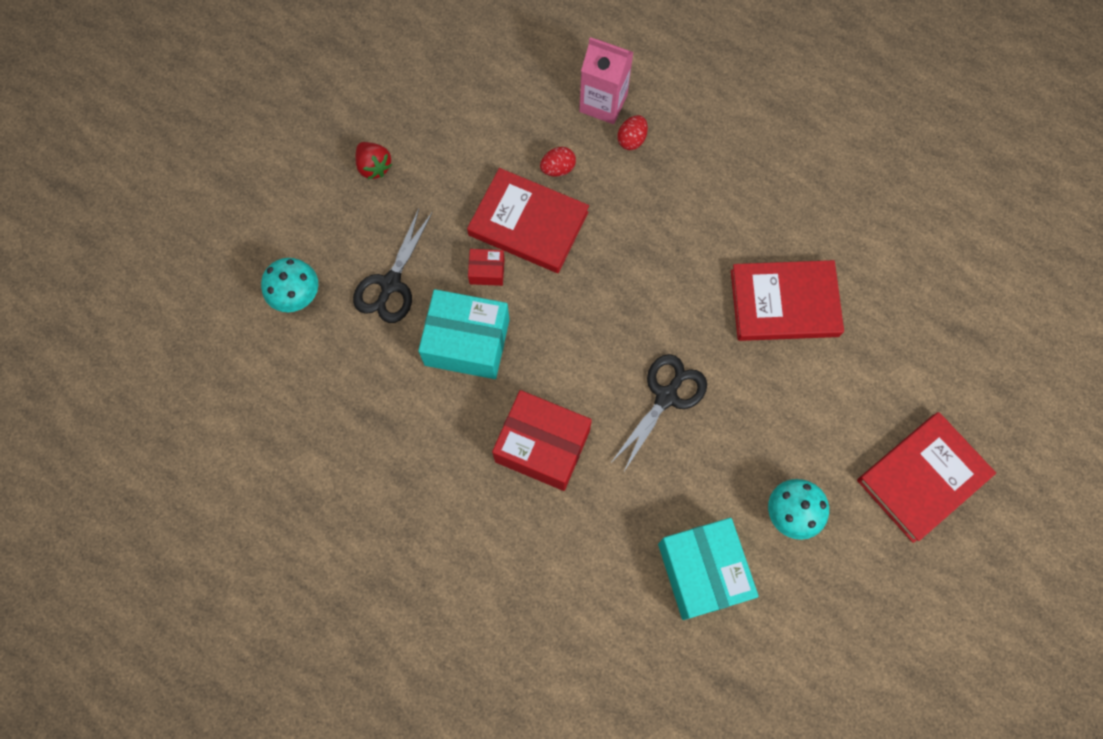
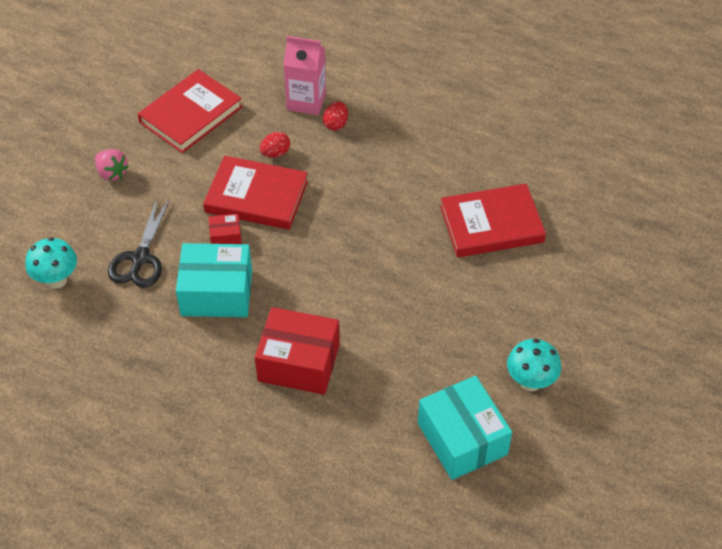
camera: 10 degrees left, 20 degrees down
(374, 167) = (112, 173): red strawberry -> pink strawberry
(666, 396) = (403, 308): black scissors -> none
(922, 478) = (639, 337): red book -> red book (191, 115)

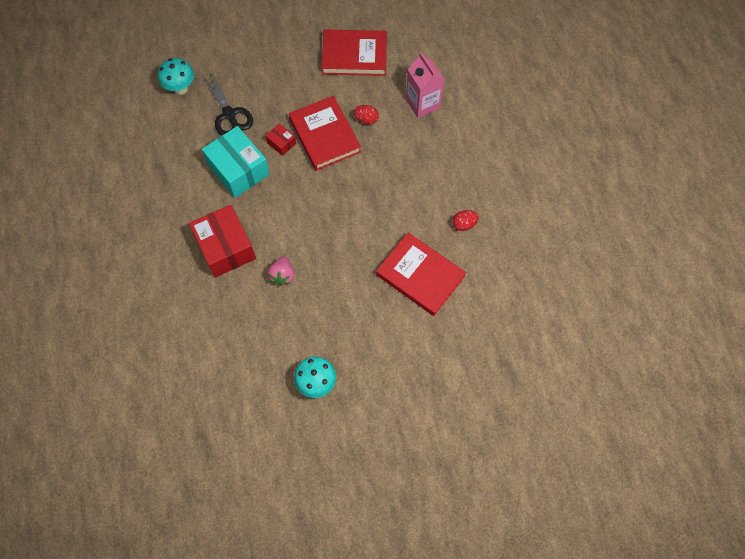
camera: 50 degrees right, 15 degrees up
(112, 173) = (276, 53): pink strawberry -> pink strawberry (282, 275)
(140, 258) = (229, 114): black scissors -> black scissors turned 90 degrees counterclockwise
(336, 124) = (419, 133): red egg -> red egg (464, 224)
(462, 438) = (244, 373): turquoise box -> none

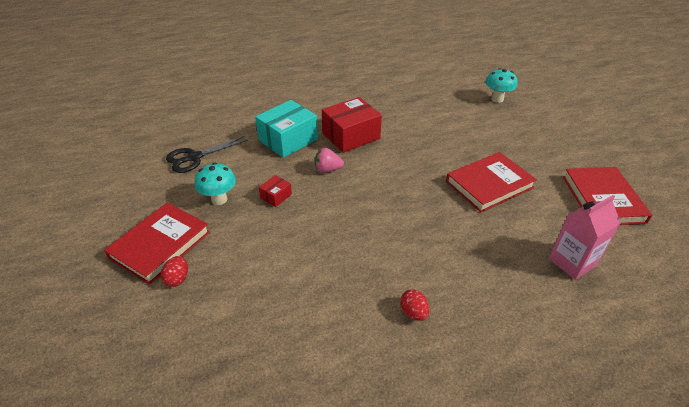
camera: 85 degrees right, 25 degrees down
(229, 114) = (484, 125): black scissors -> black scissors (194, 157)
(238, 169) = (429, 135): turquoise box -> turquoise box (288, 140)
(281, 143) = (467, 157): red box -> red box (276, 196)
(366, 119) = (524, 214): red egg -> red egg (177, 279)
(420, 276) = (337, 271): red book -> red book (160, 245)

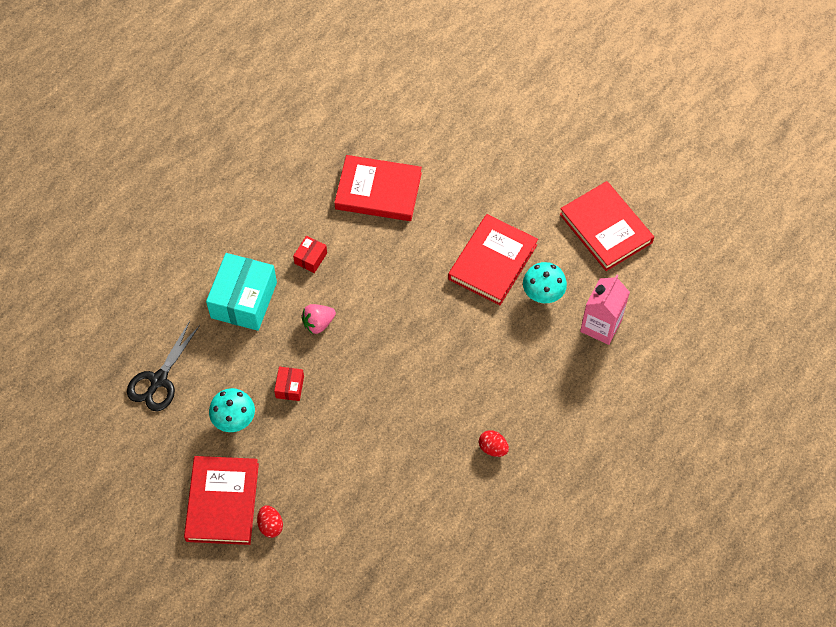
camera: 30 degrees left, 20 degrees up
(351, 136) = (310, 258): red box -> red box, size x0.46
(424, 120) = (378, 191): none -> red book
(497, 99) = (444, 109): turquoise mushroom -> turquoise mushroom (542, 295)

